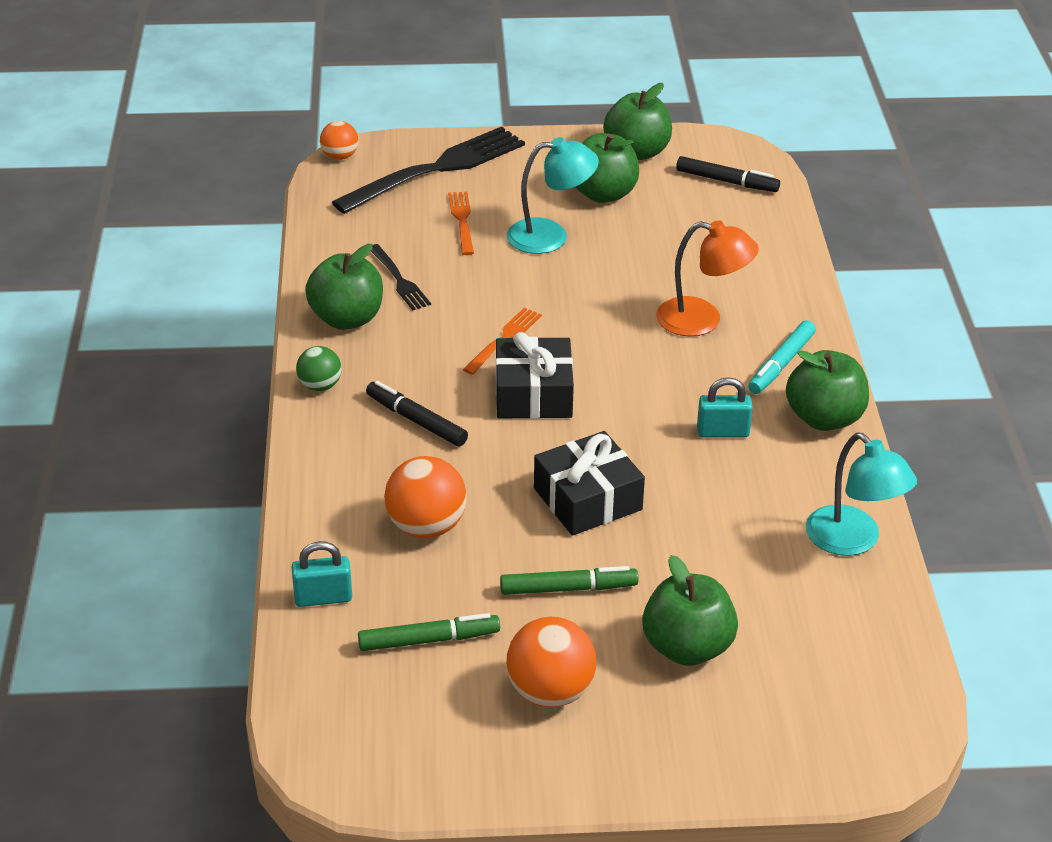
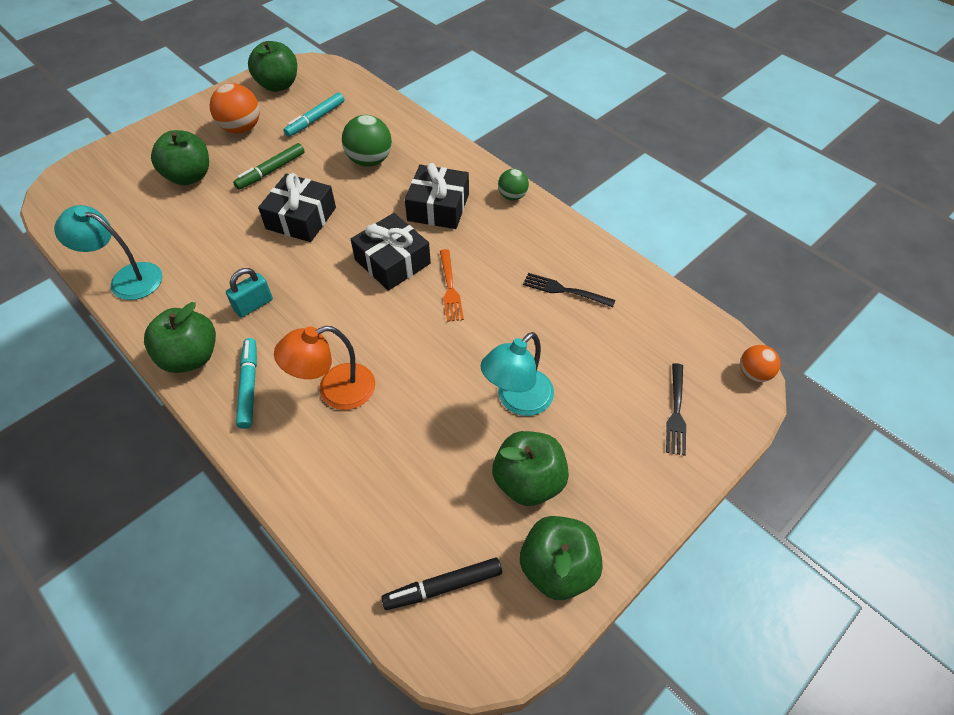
camera: 140 degrees right, 15 degrees up
(323, 598) = (380, 110): turquoise padlock -> none
(347, 319) = (555, 243): green apple -> green apple (278, 85)
(416, 421) = (438, 207): black marker -> black gift
(426, 527) = (369, 160): orange ball -> green ball
(429, 640) = (315, 119): green marker -> turquoise marker
(436, 169) = (676, 412): black fork -> black fork, size x0.49
(462, 221) = (592, 370): orange fork -> none

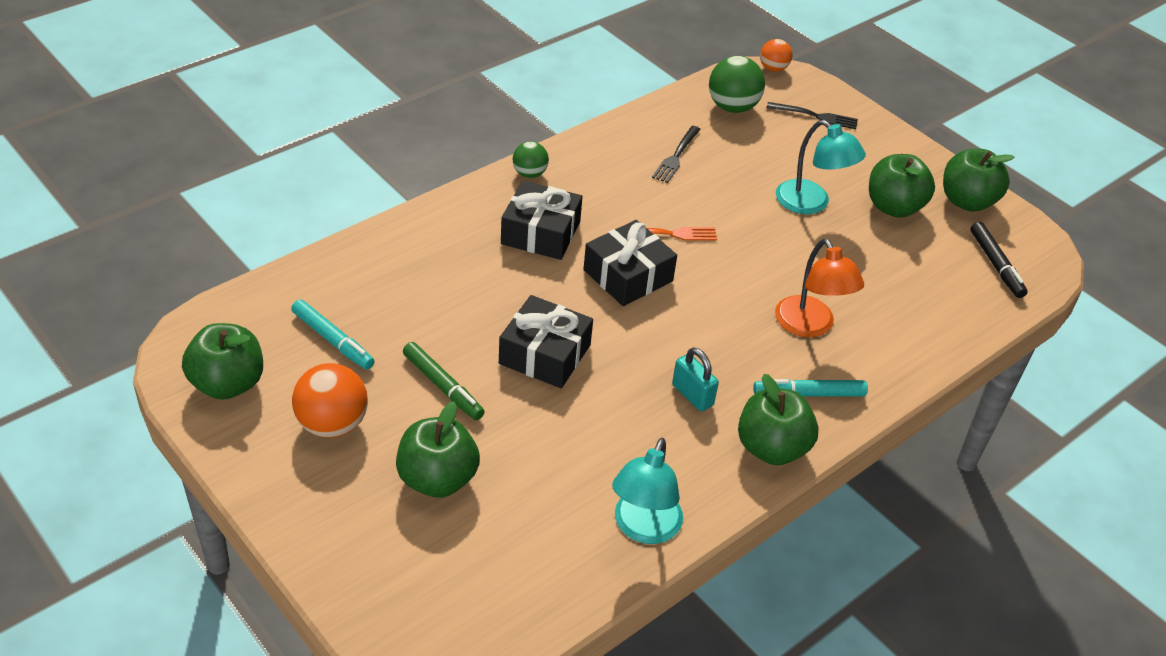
camera: 90 degrees left, 10 degrees down
(369, 160) = (440, 287): green ball -> green ball (732, 107)

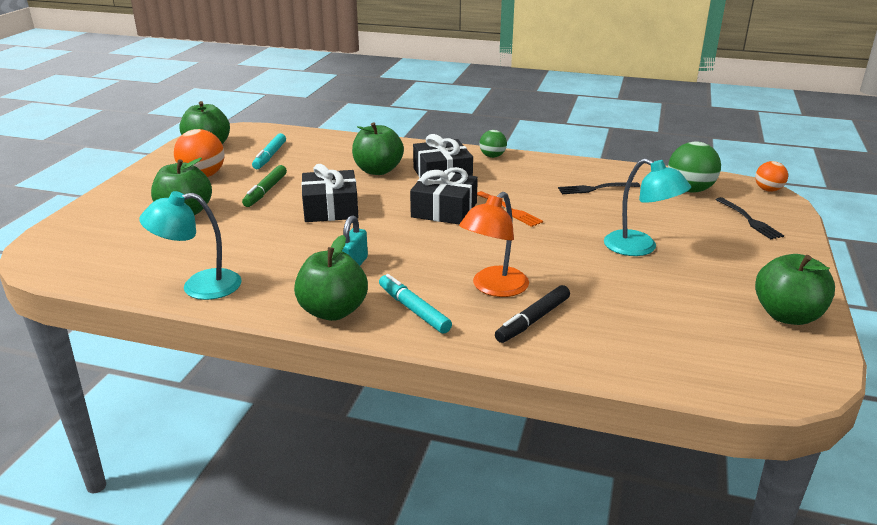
camera: 60 degrees right, 15 degrees down
(811, 203) = (640, 248): turquoise lamp -> turquoise lamp turned 60 degrees counterclockwise
(893, 207) = (706, 283): green apple -> green apple (378, 170)
(996, 265) = (727, 356): black marker -> black marker (533, 320)

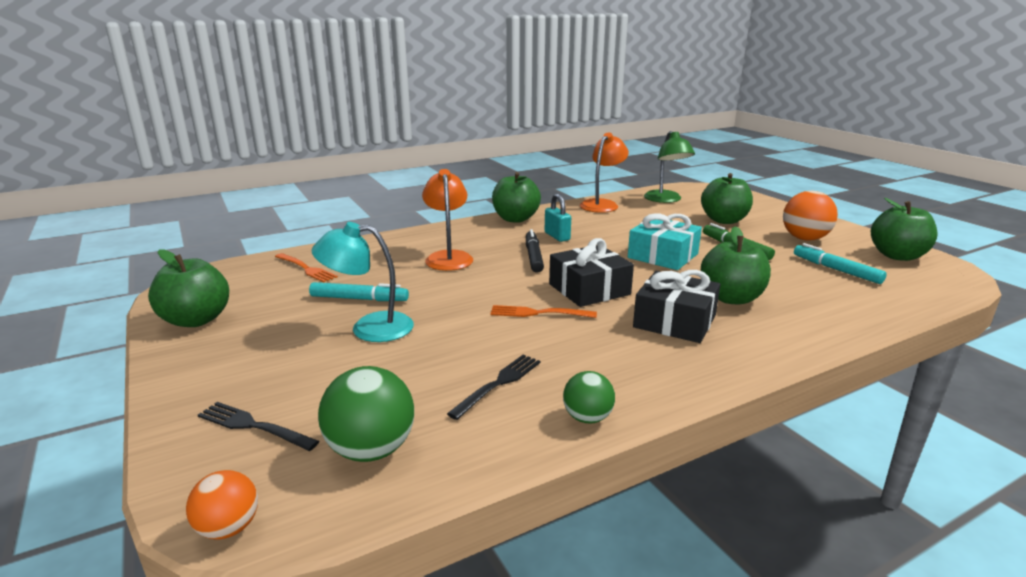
camera: 135 degrees right, 5 degrees down
(132, 259) = (665, 200): none -> green lamp
(199, 286) = (602, 204): turquoise lamp -> orange lamp
(330, 208) = (663, 256): black gift -> turquoise gift
(413, 310) = (476, 233): turquoise marker -> turquoise marker (359, 299)
(492, 156) = (696, 375): green ball -> green ball (587, 418)
(533, 320) = (397, 252): black marker -> black marker (533, 256)
(652, 340) = (306, 269): none -> orange fork

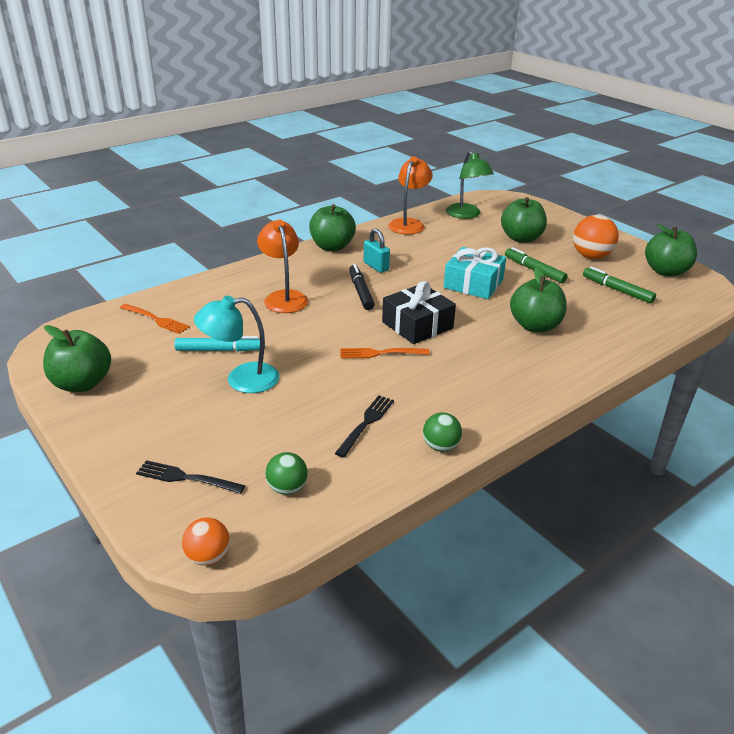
camera: 10 degrees left, 10 degrees up
(371, 450) = (287, 488): green ball -> green ball, size x0.60
(674, 321) = (492, 353): black gift -> none
(836, 270) = (617, 290): turquoise marker -> green marker

